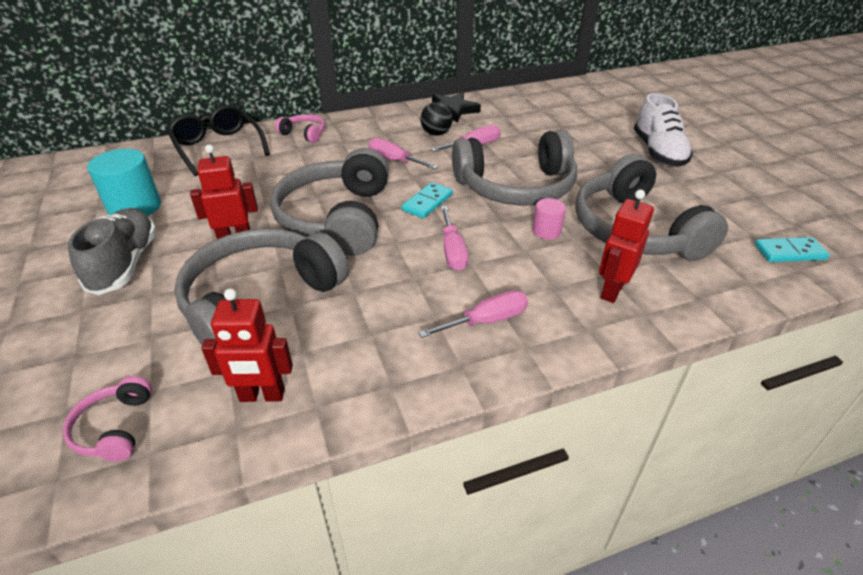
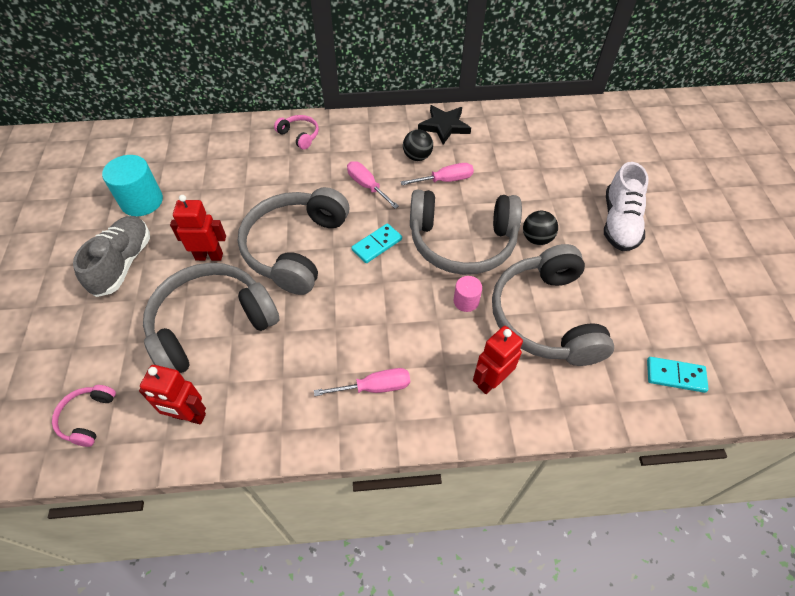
camera: 15 degrees right, 15 degrees up
(218, 147) = (223, 140): black glasses -> none
(452, 251) = (377, 306): pink screwdriver -> none
(588, 174) = (536, 238): none -> black ball

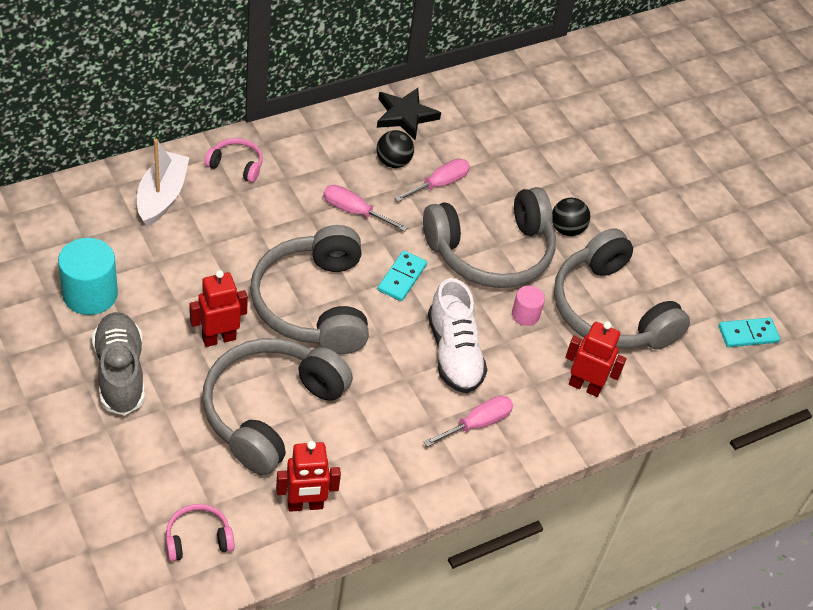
camera: 30 degrees left, 5 degrees down
(88, 418) = (198, 539): pink headphones -> pink headphones turned 90 degrees clockwise
(235, 145) = (162, 196): none -> white boat
(491, 381) = (585, 386): red robot -> red robot turned 90 degrees clockwise
(619, 222) = (642, 191): white shoe -> white shoe (454, 353)

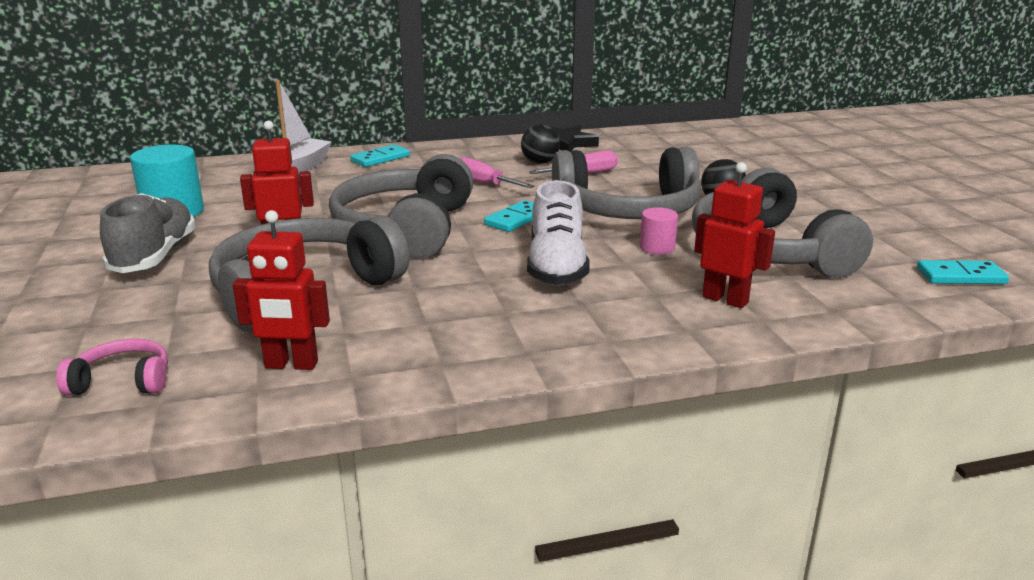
camera: 20 degrees right, 25 degrees down
(236, 165) = (380, 159): pink headphones -> turquoise domino
(477, 424) = (566, 318): pink screwdriver -> none

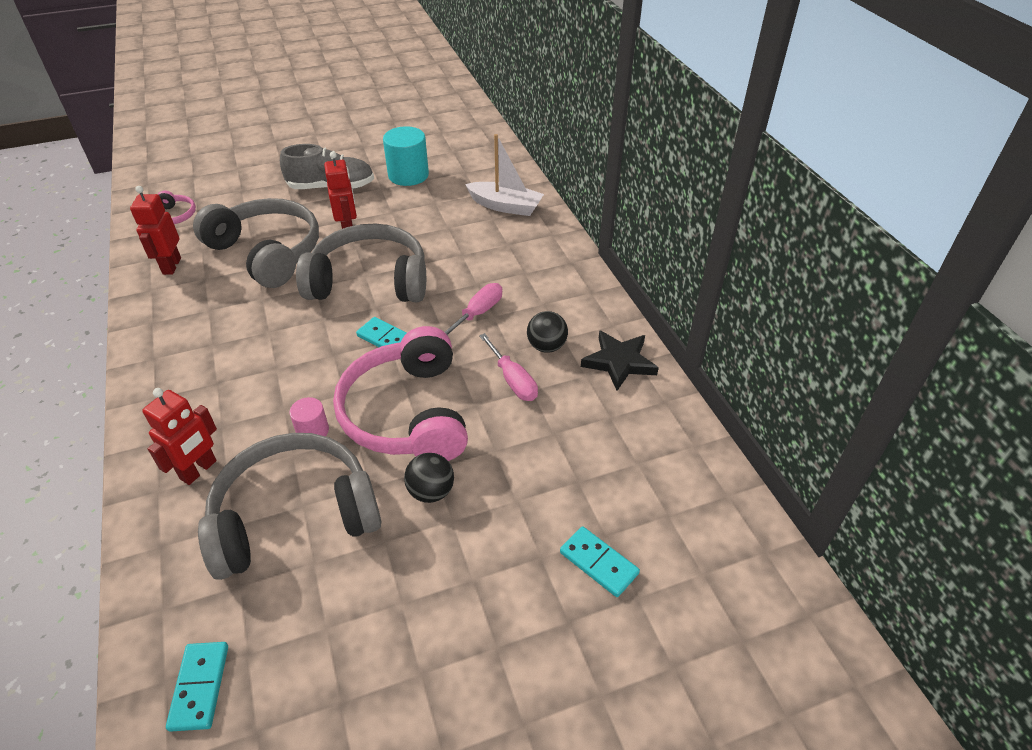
camera: 85 degrees right, 20 degrees up
(380, 159) = (541, 244): turquoise domino -> turquoise domino (598, 563)
(557, 267) = (283, 367): white shoe -> none
(628, 210) = (408, 413): grey headphones -> pink headphones

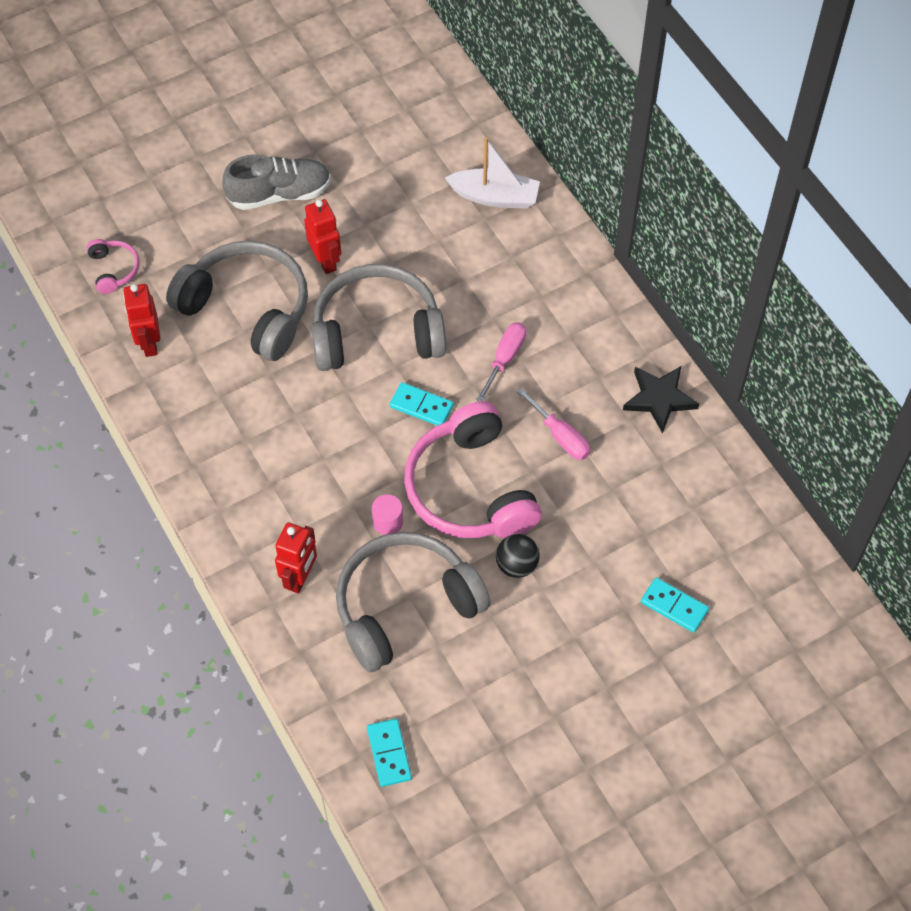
camera: 10 degrees left, 15 degrees up
(408, 175) = (365, 160): turquoise cylinder -> none
(546, 346) = (584, 390): black ball -> none

